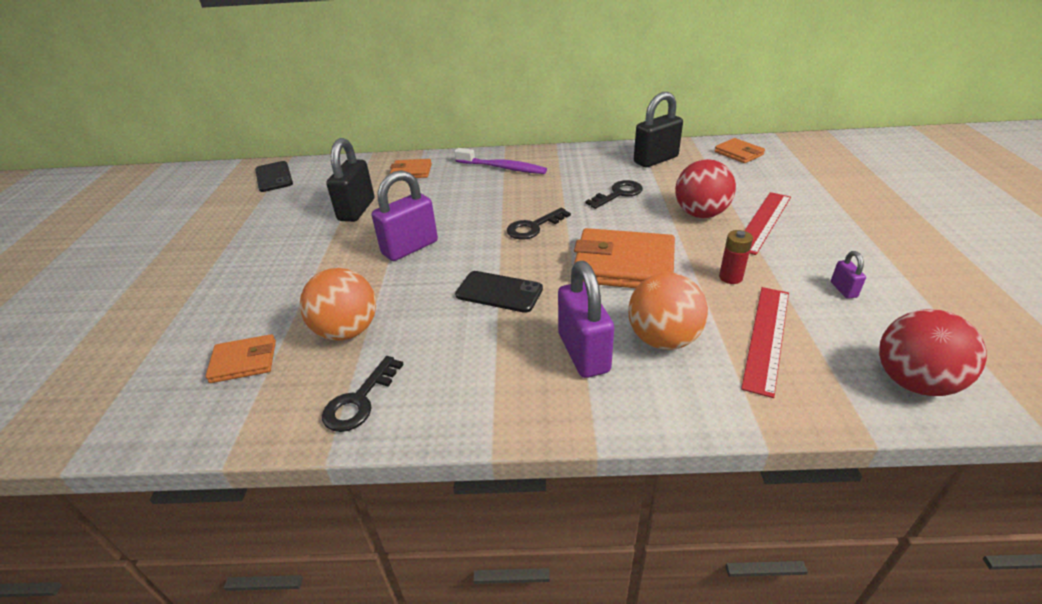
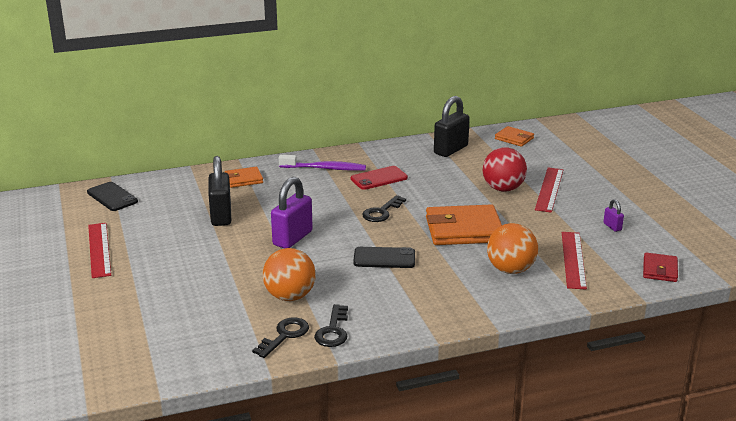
camera: 20 degrees left, 10 degrees down
(207, 233) = (99, 249): none -> red ruler
(244, 361) = (228, 324): orange wallet -> none
(555, 185) = (379, 178): none -> red phone
(583, 353) = (463, 284): purple padlock -> none
(618, 194) = (434, 180): black key -> black key (284, 335)
(730, 277) = (539, 228): red battery -> none
(913, 382) = (660, 270): red ball -> red wallet

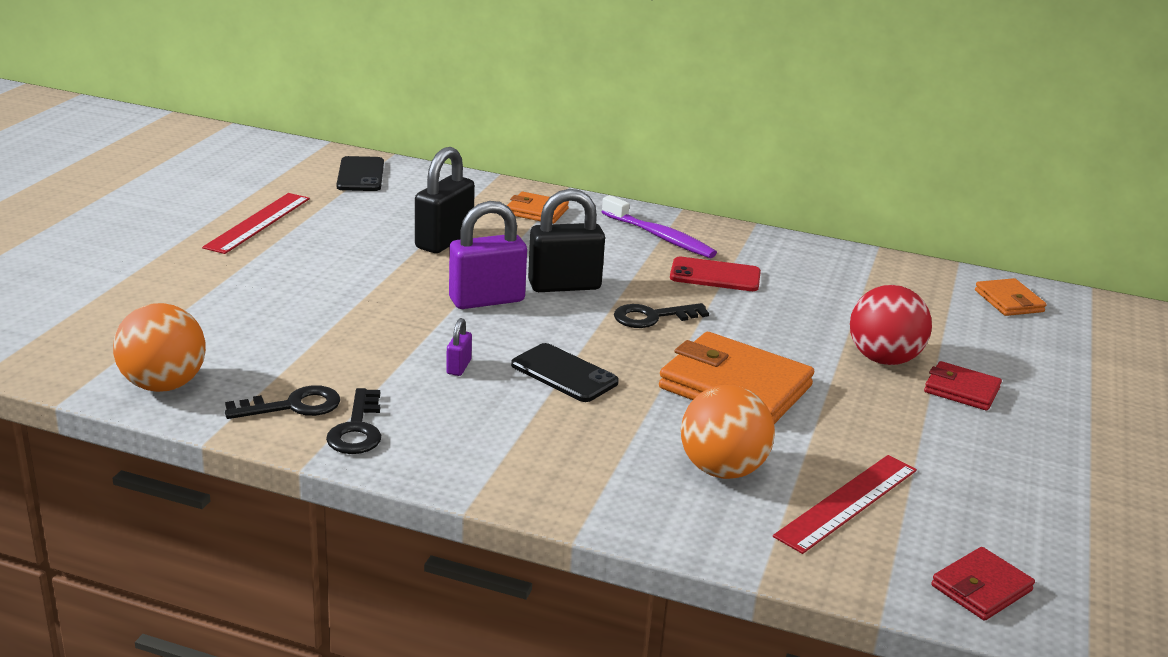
camera: 35 degrees right, 0 degrees up
(290, 296) = (373, 364): orange ball -> orange ball (163, 385)
(333, 331) = (357, 429): black key -> black key turned 45 degrees counterclockwise
(450, 150) = (880, 279): black padlock -> black padlock (564, 286)
(549, 189) = (961, 390): red ruler -> red wallet
(612, 227) = (992, 486): purple padlock -> purple padlock (458, 367)

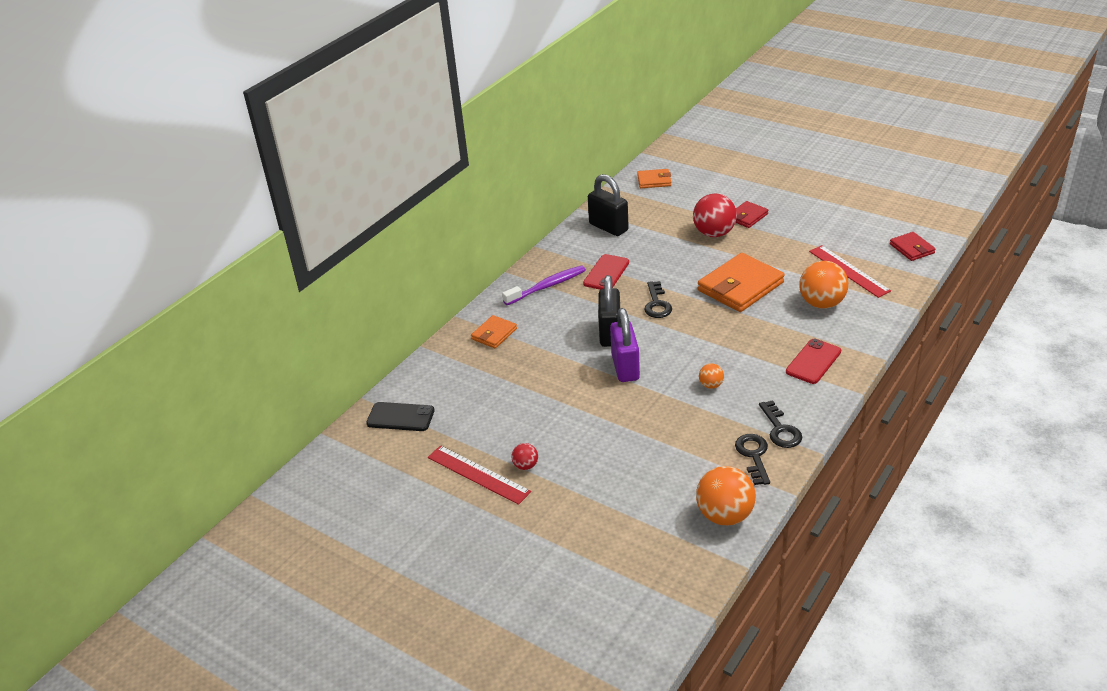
camera: 70 degrees left, 10 degrees up
(273, 248) = (525, 466): none -> red ball
(357, 429) = (780, 429): black key -> black key turned 60 degrees clockwise
(444, 241) = (532, 380): black padlock -> black padlock (608, 227)
(458, 367) = (711, 385): purple padlock -> orange ball
(543, 460) = (813, 361): none -> red phone
(564, 374) = (721, 345): black phone -> none

